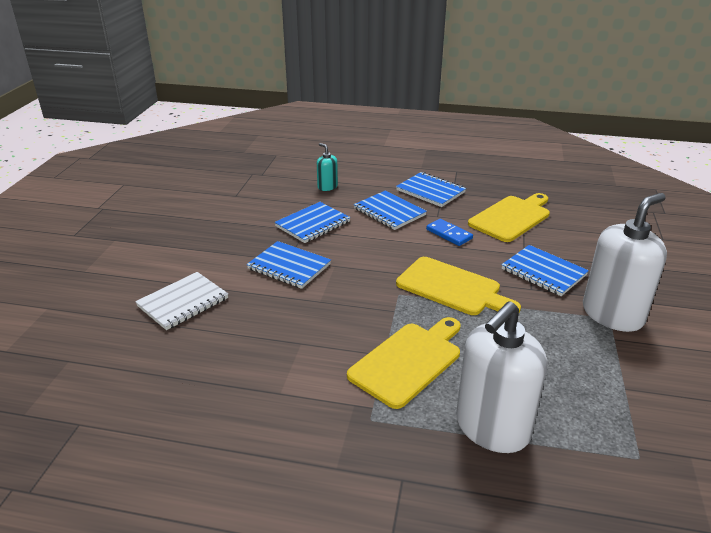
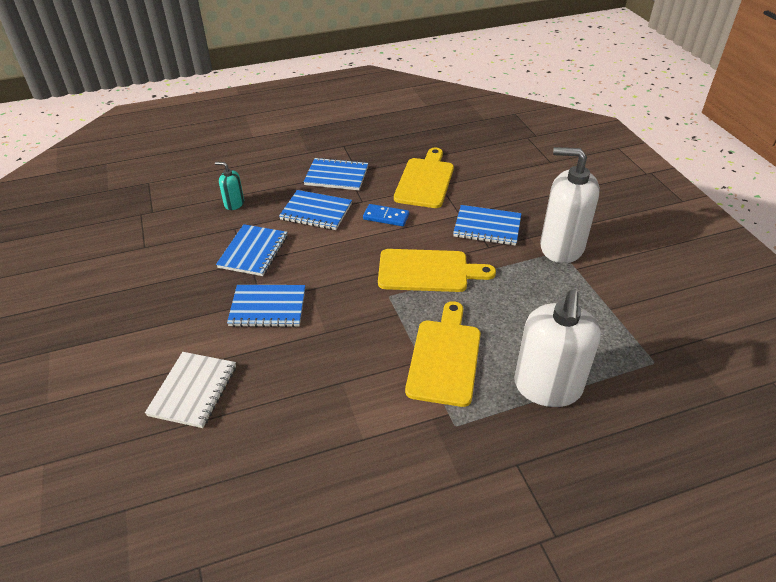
camera: 30 degrees left, 10 degrees up
(612, 314) = (561, 247): white soap dispenser -> white soap dispenser turned 90 degrees counterclockwise

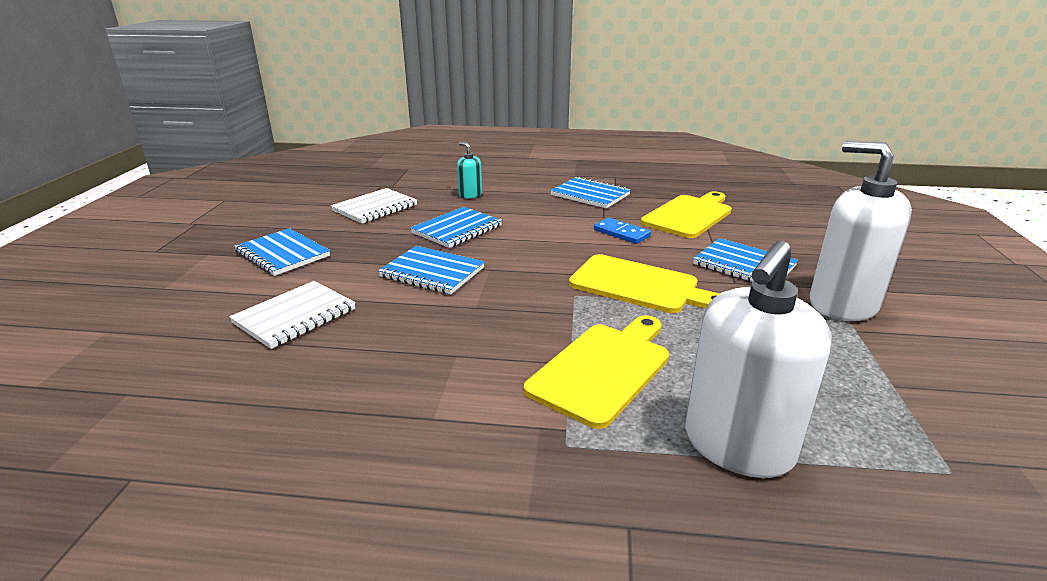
camera: 25 degrees right, 15 degrees down
(159, 246) = (375, 208): none -> white notebook
(316, 212) = (546, 215): blue notebook -> blue notebook (282, 254)

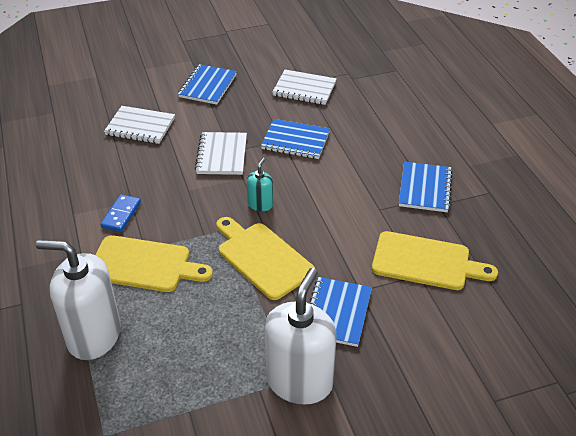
camera: 65 degrees right, 15 degrees up
(432, 272) = (222, 155): blue notebook -> white notebook
(470, 195) = (367, 123): turquoise soap dispenser -> turquoise soap dispenser (260, 204)
(621, 233) = (352, 227): blue domino -> blue domino (121, 215)
(639, 285) = (262, 258): yellow cutting board -> yellow cutting board turned 135 degrees clockwise

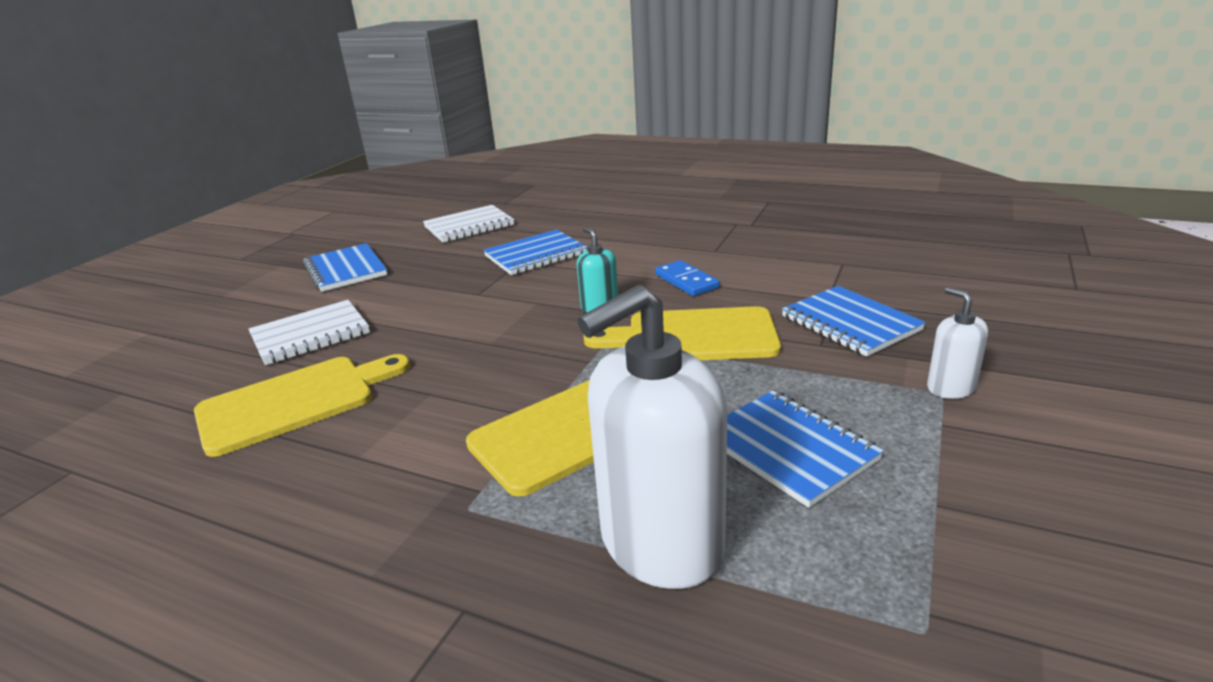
camera: 45 degrees left, 15 degrees down
(121, 215) = (441, 412): blue domino -> blue domino (686, 281)
(222, 155) = (474, 301): white notebook -> none
(299, 381) = (950, 388): white soap dispenser -> white soap dispenser, size x0.47
(425, 188) = (719, 223): blue notebook -> blue notebook (789, 449)
(426, 262) = (827, 254): yellow cutting board -> yellow cutting board (294, 402)

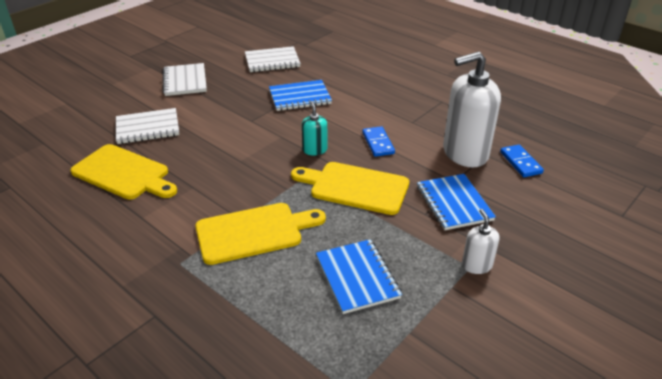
camera: 15 degrees right, 10 degrees up
(294, 402) = (123, 173): yellow cutting board -> yellow cutting board turned 45 degrees clockwise
(345, 270) = (185, 81): blue notebook -> white notebook
(660, 543) = (259, 311): white soap dispenser -> white soap dispenser (465, 153)
(895, 262) = (520, 162): none -> blue domino

